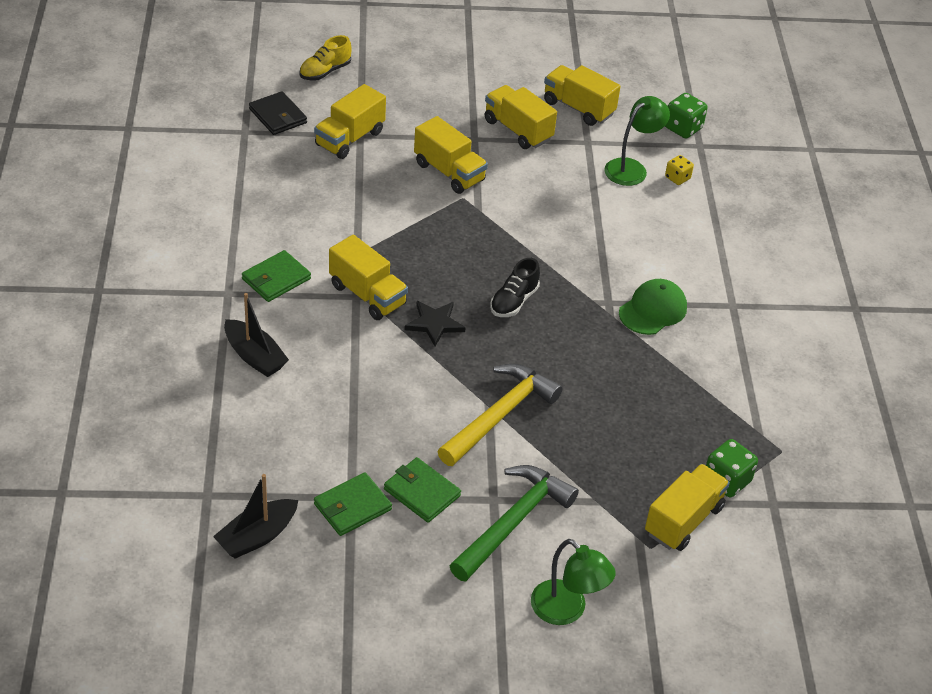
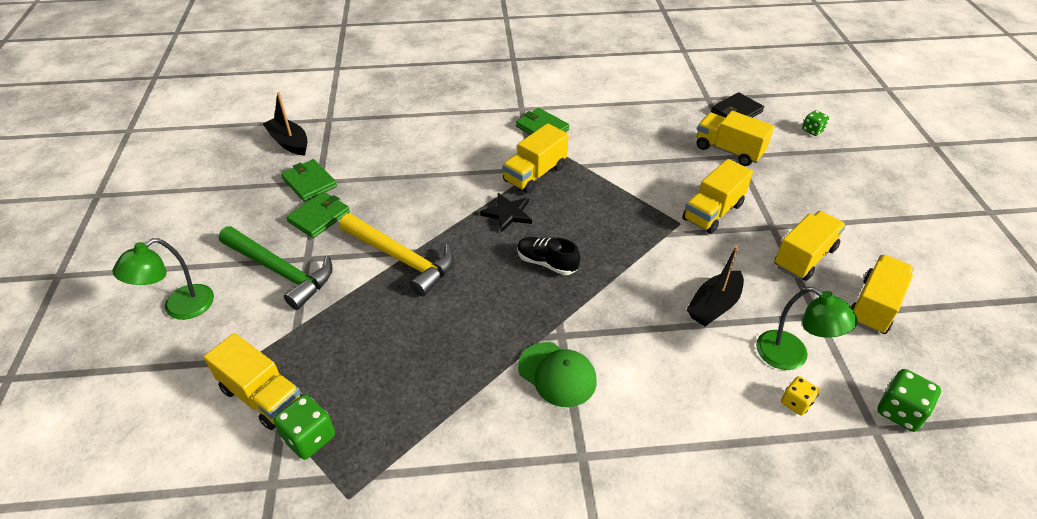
camera: 90 degrees right, 0 degrees up
(254, 356) = (458, 126): black boat -> black boat (714, 306)
(325, 72) = (812, 130): yellow shoe -> green dice

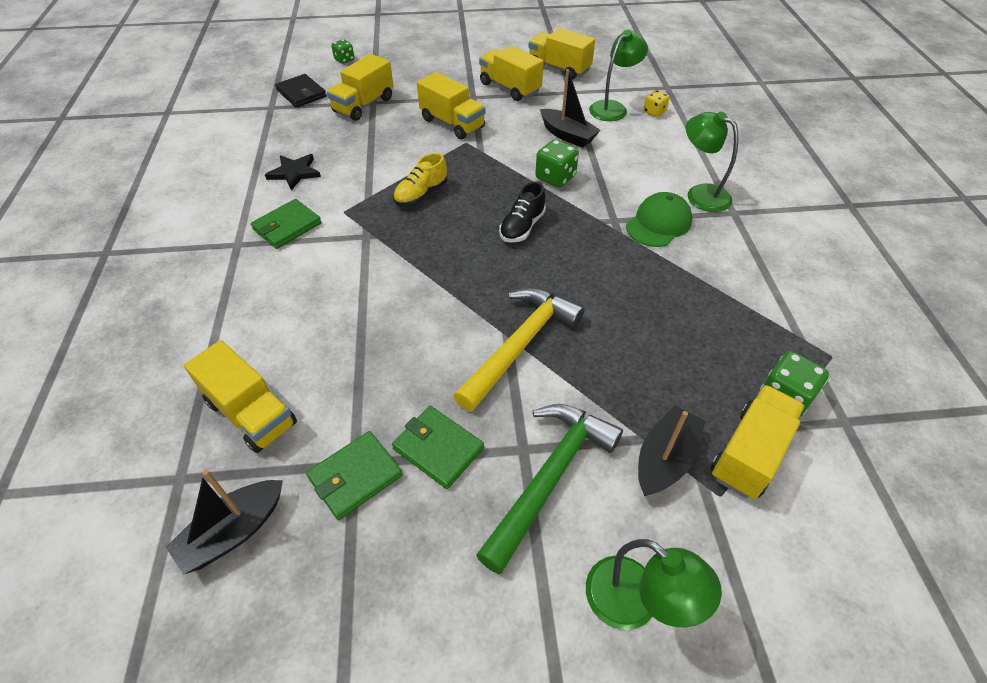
camera: 90 degrees left, 5 degrees up
(275, 338) = (665, 459): none -> black boat
(508, 214) = (445, 255): black star -> black star (294, 173)
(535, 174) = (377, 233): yellow truck -> yellow truck (251, 413)
(589, 196) = (421, 194): none -> yellow shoe
(615, 425) = (700, 194): none -> green lamp
(900, 411) = (649, 76): green dice -> green dice (555, 177)

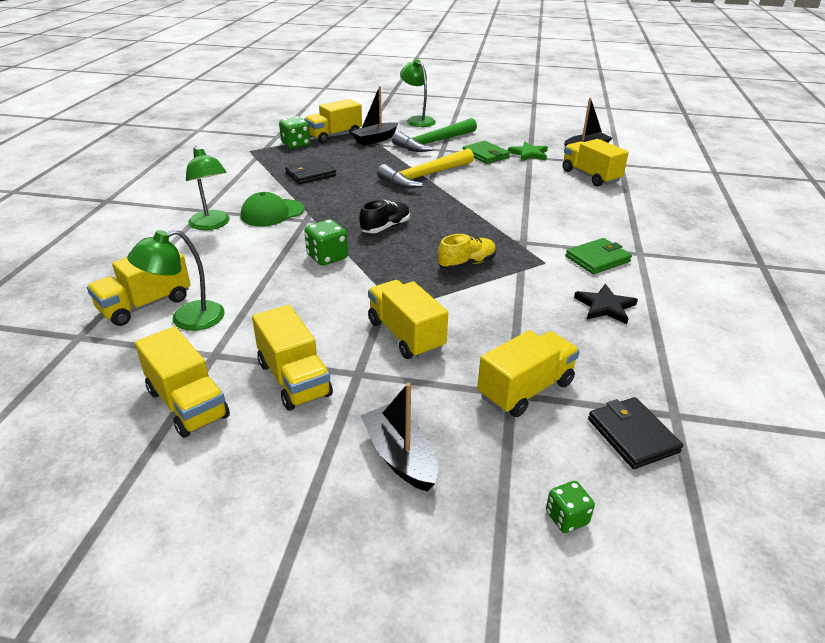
camera: 165 degrees left, 15 degrees down
(355, 476) = (529, 154): green wallet -> green star
(567, 135) = (277, 295): black boat -> black boat (400, 457)
(654, 112) = (145, 304): yellow dice -> yellow truck
(682, 310) = (311, 174): none -> black wallet

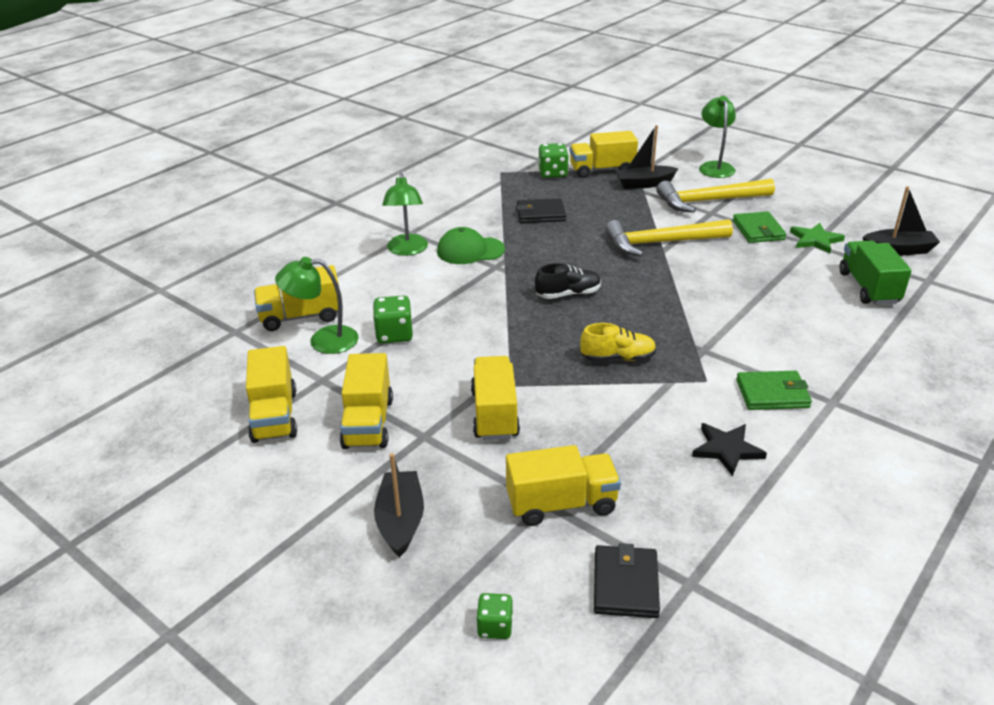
camera: 30 degrees right, 0 degrees up
(327, 257) = (485, 312): green dice -> green dice (394, 334)
(434, 142) = (709, 201): green hammer -> yellow hammer
(590, 176) = (868, 288): yellow truck -> green truck

